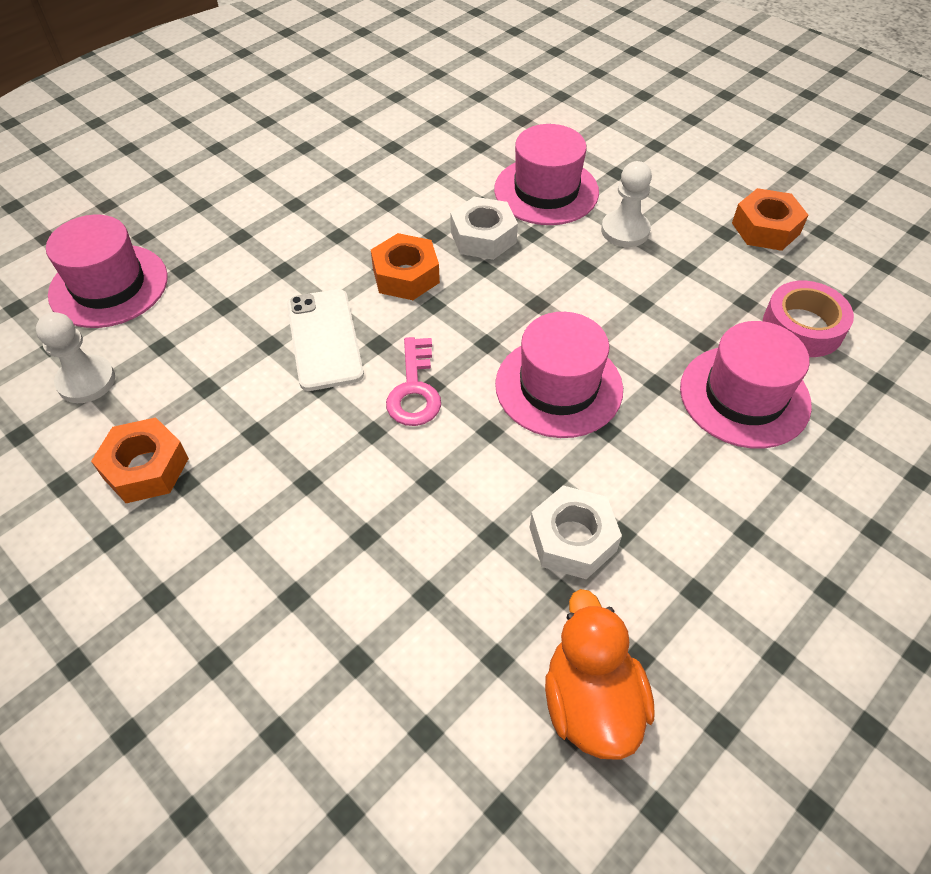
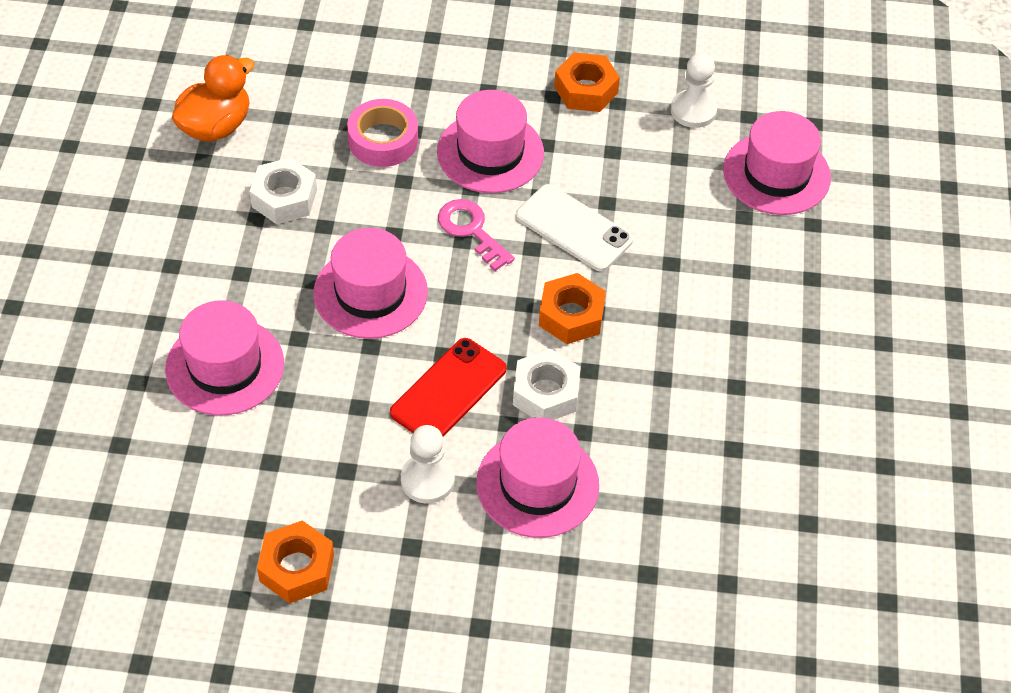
camera: 140 degrees right, 0 degrees up
(315, 457) = (490, 152): none -> pink hat
(557, 276) = (448, 391): none -> red phone
(591, 702) = (216, 126): orange duck -> orange duck turned 90 degrees counterclockwise
(802, 327) = (208, 463): pink tape -> pink tape (383, 140)

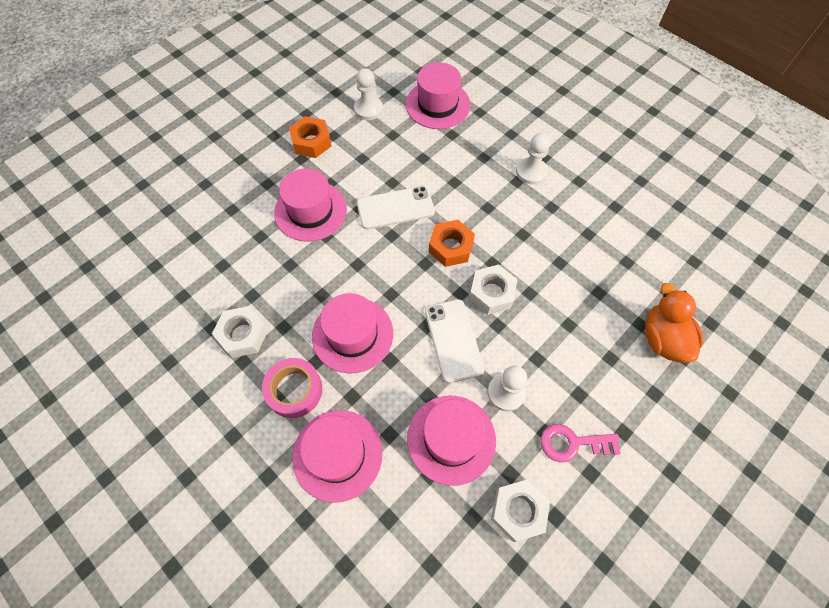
camera: 50 degrees left, 10 degrees up
(216, 126) = (152, 337): orange duck -> orange duck (663, 339)
(296, 568) = (518, 511): orange nut -> white nut
(383, 140) = (251, 255): pink tape -> pink tape (294, 390)
(448, 391) = (453, 340): red phone -> white phone
(471, 230) = (354, 255): pink key -> pink key (572, 443)
(537, 484) = (548, 338): pink hat -> pink hat (451, 439)
(770, 334) = (531, 172): none -> white pawn

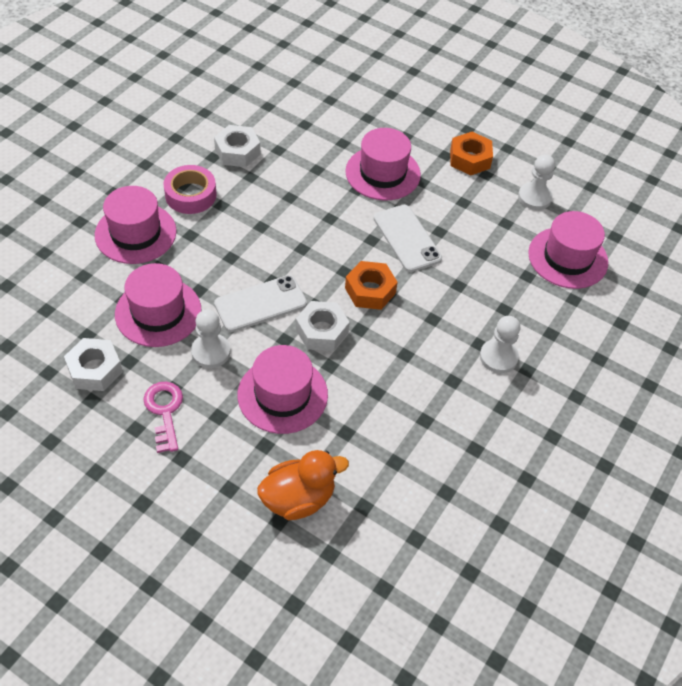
camera: 75 degrees right, 10 degrees down
(352, 334) = (252, 226): pink hat -> pink hat (282, 395)

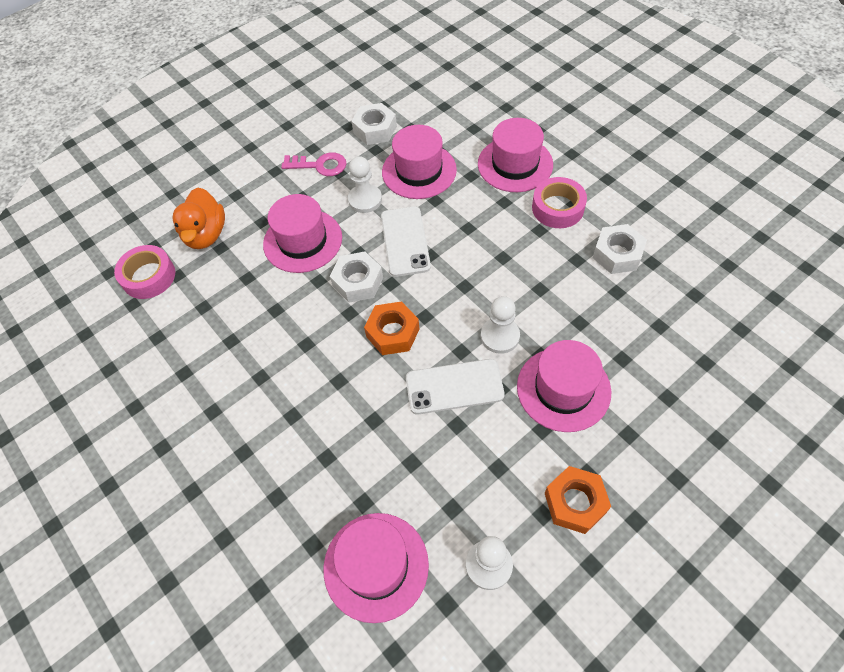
camera: 115 degrees right, 5 degrees up
(375, 537) = (148, 276): none -> pink tape
(498, 357) = (269, 429): white pawn -> white pawn (500, 336)

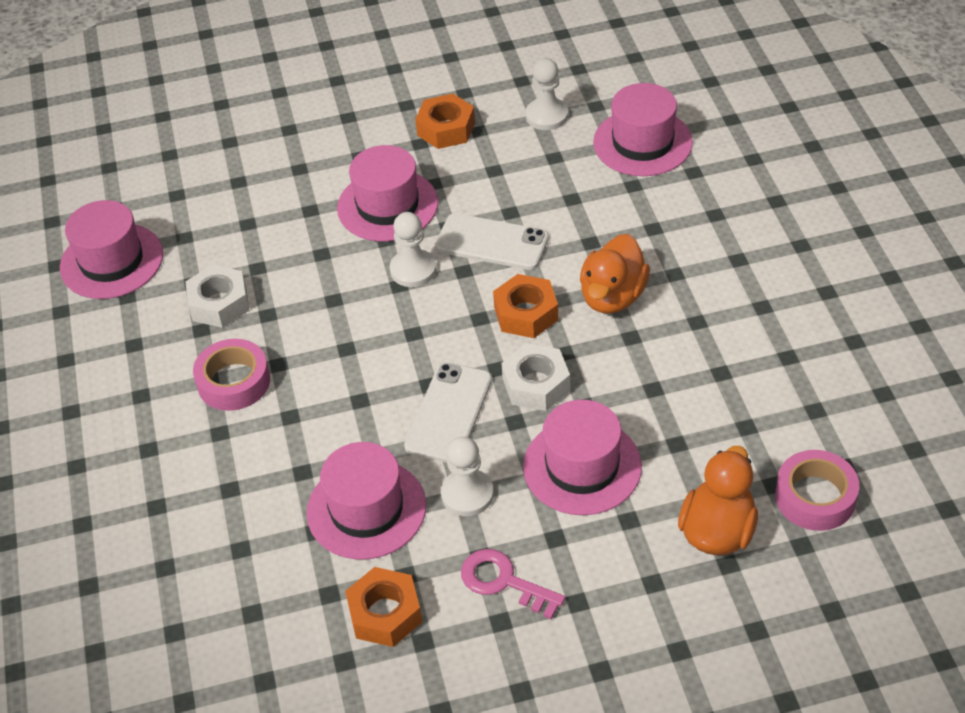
camera: 155 degrees left, 10 degrees down
(333, 373) = (613, 296): none -> orange duck
(375, 129) = (385, 613): white nut -> orange nut
(515, 164) = (233, 464): pink hat -> pink hat (111, 261)

